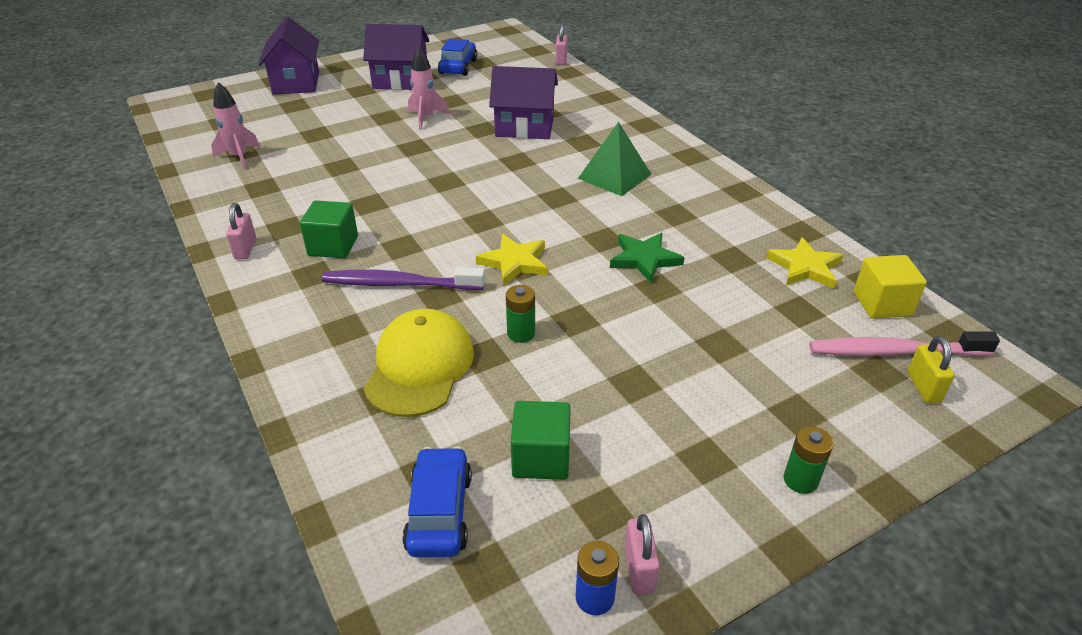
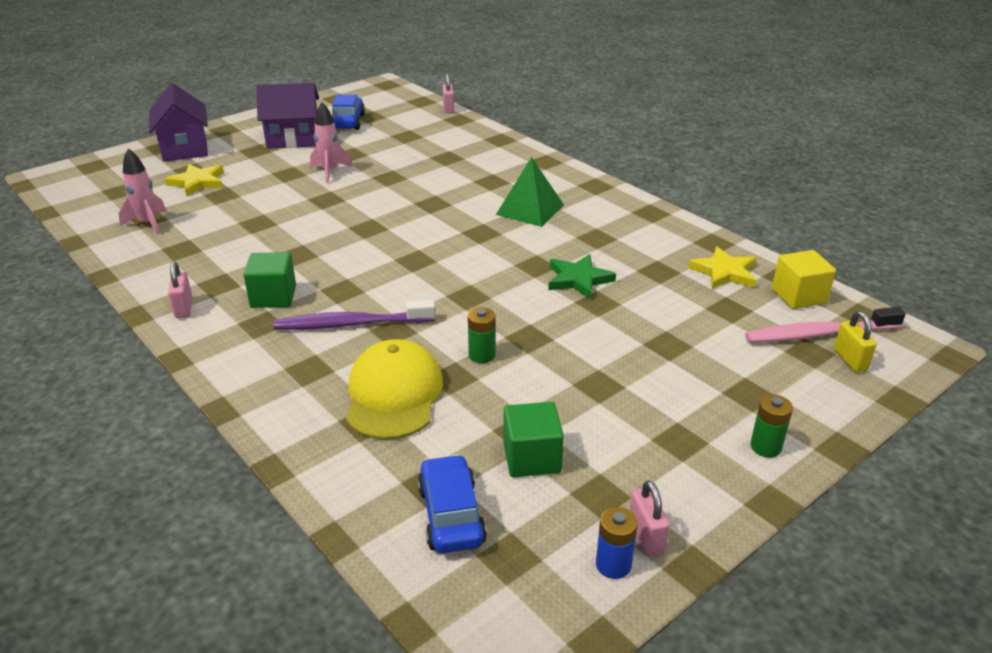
camera: 10 degrees left, 5 degrees down
(514, 262) = (457, 294): yellow star -> yellow star (198, 182)
(524, 127) = (431, 173): purple house -> none

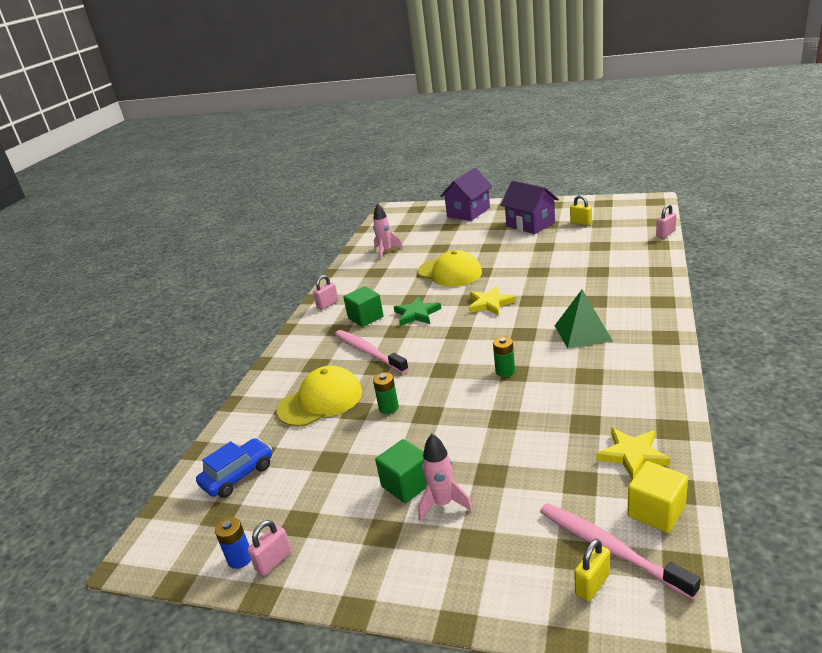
camera: 60 degrees right, 5 degrees down
(198, 182) = (441, 236): yellow star -> yellow star (490, 303)
(289, 213) = (450, 272): none -> yellow cap
(330, 172) = (512, 254): pink rocket -> pink rocket (443, 504)
(348, 122) = (581, 223): blue car -> yellow padlock
(351, 324) = (368, 352): purple toothbrush -> pink toothbrush
(531, 458) = (309, 478): green cube -> green cube (407, 485)
(578, 279) = (521, 397): green star -> green star (417, 314)
(765, 447) = (416, 580): green battery -> green battery (505, 371)

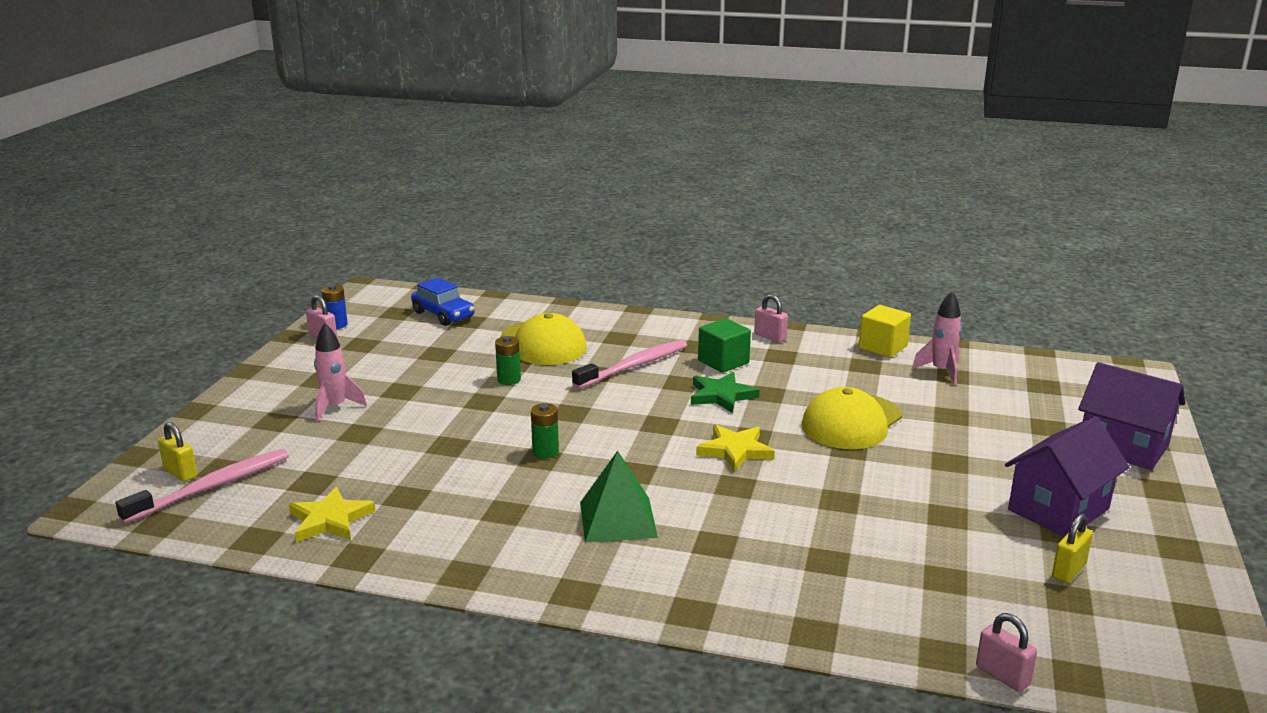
camera: 85 degrees right, 5 degrees down
(407, 485) = (375, 390): green cube -> none
(656, 511) = (236, 520): yellow cube -> yellow cube (883, 347)

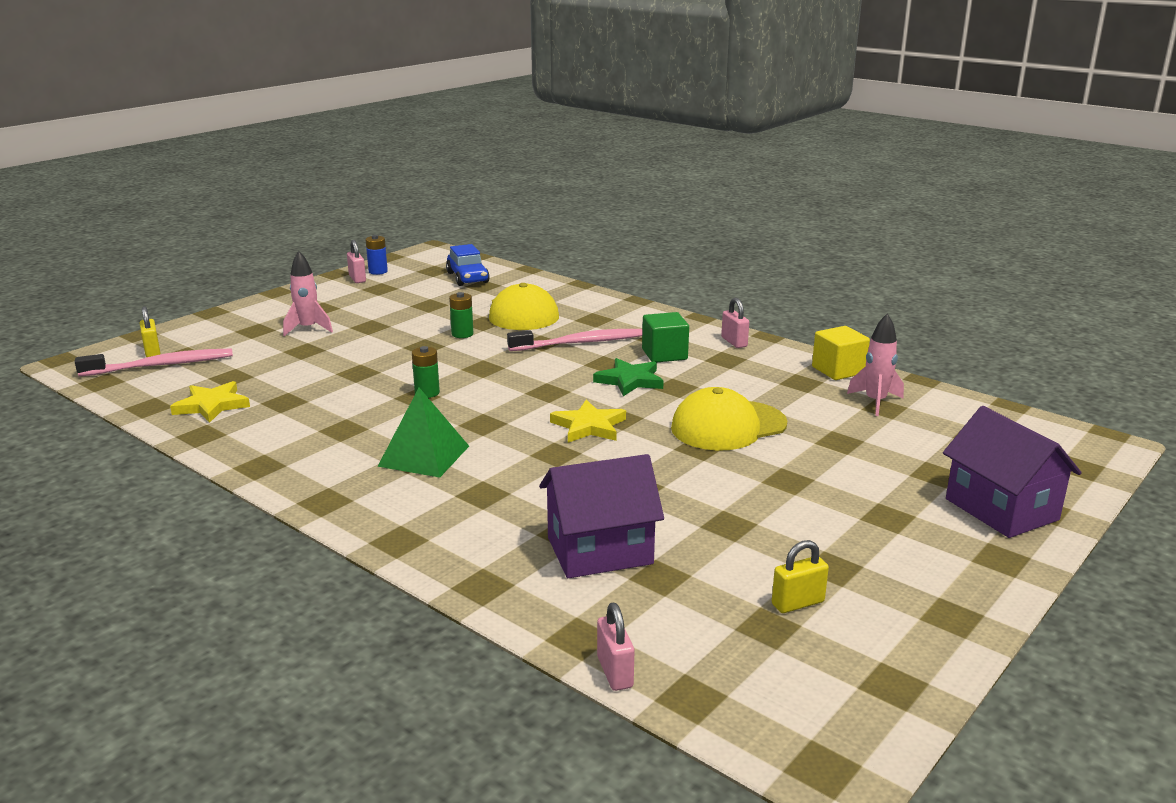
camera: 25 degrees right, 0 degrees up
(1058, 509) = (854, 548): purple house -> purple house (599, 551)

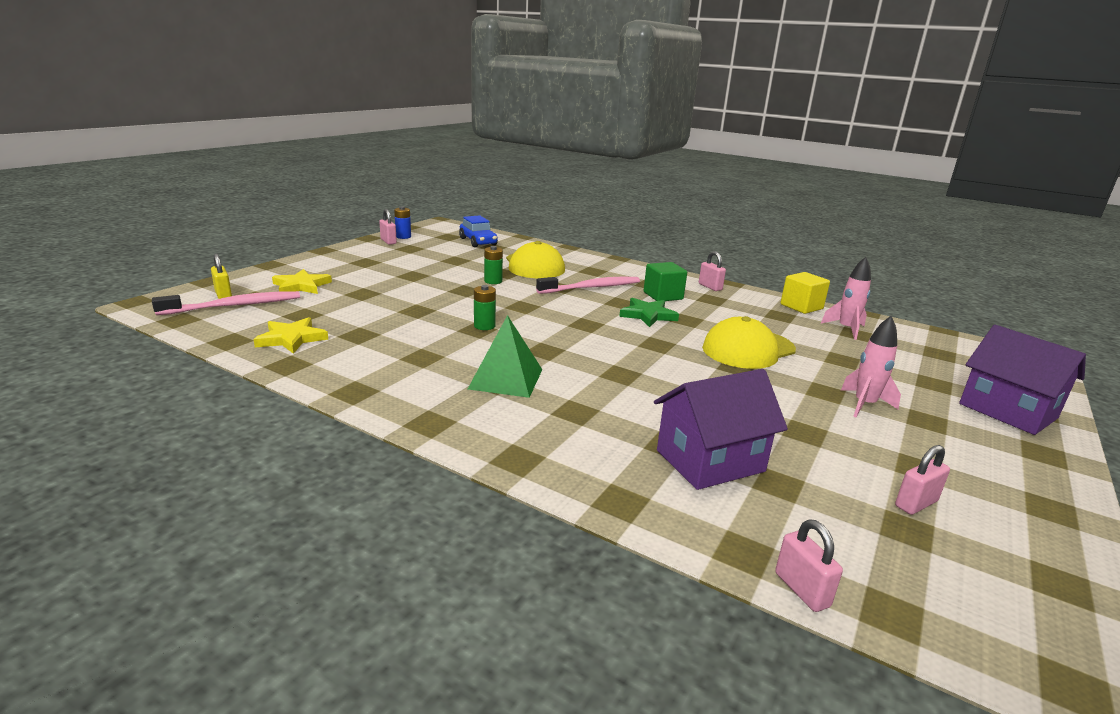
camera: 10 degrees left, 0 degrees up
(308, 329) = (360, 277): pink rocket -> pink rocket (864, 405)
(589, 426) = (636, 351): yellow star -> yellow star (301, 286)
(797, 603) = (916, 504): yellow padlock -> pink padlock

